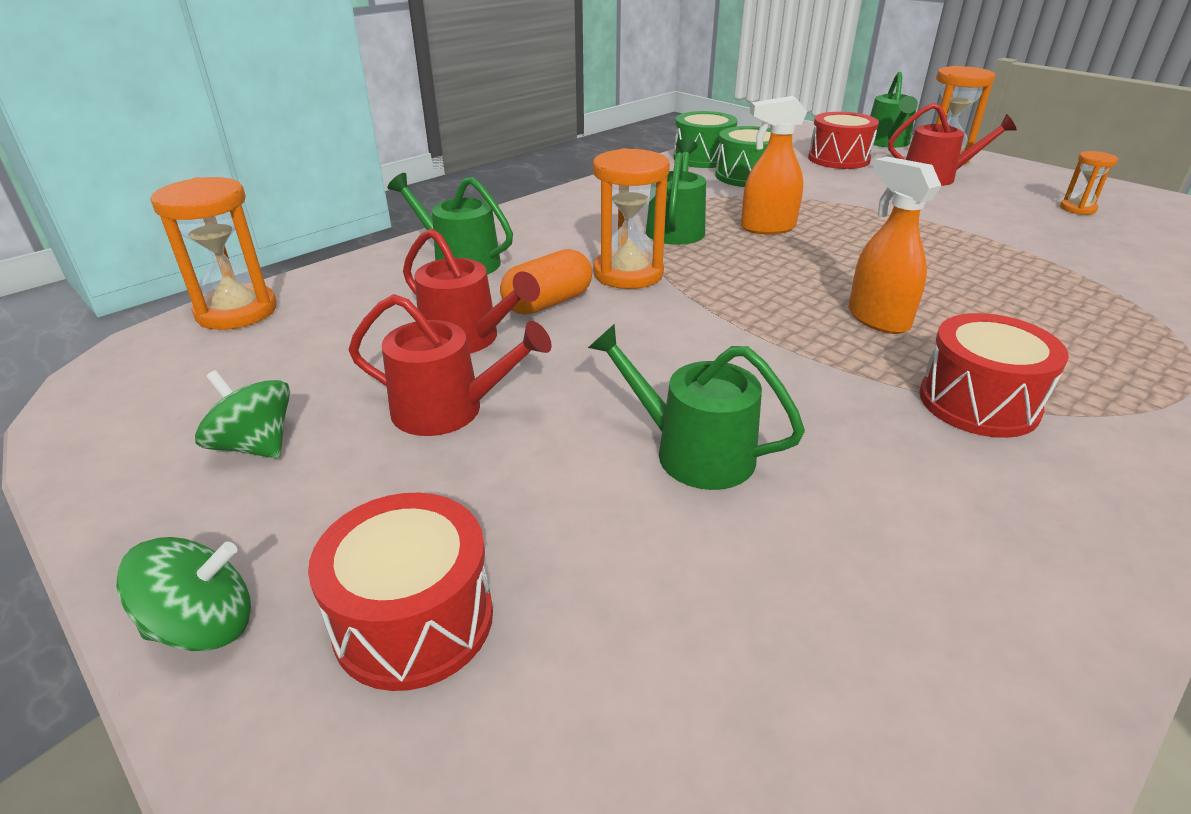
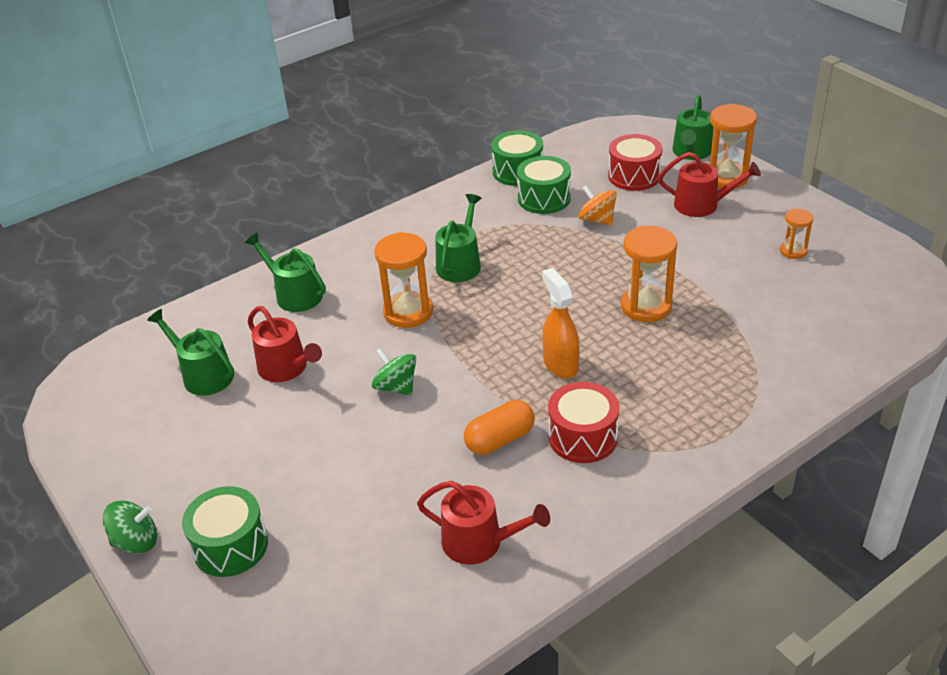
camera: 10 degrees right, 5 degrees up
(237, 311) = (144, 337): orange hourglass -> orange hourglass (646, 306)
(255, 445) = (157, 442): green spinning top -> green spinning top (396, 387)
(414, 620) = (230, 546): red drum -> green drum
(448, 410) = (266, 424): red watering can -> red watering can (479, 542)
(548, 303) = (345, 338): orange capsule -> orange capsule (500, 439)
(693, 452) = (396, 462): green watering can -> green watering can (203, 375)
(767, 228) = (530, 265): orange spray bottle -> none
(822, 190) = (597, 220): none -> orange spinning top

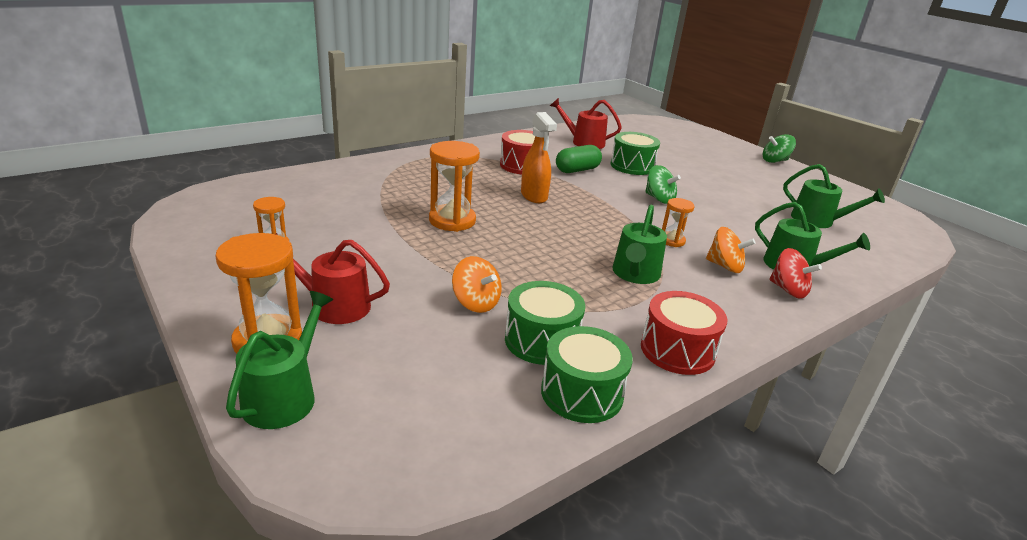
camera: 175 degrees right, 10 degrees down
(230, 546) = (720, 154): green drum -> green drum (632, 166)
(286, 368) = (753, 217): red watering can -> none
(322, 265) = (788, 290): none -> red spinning top
(367, 285) = (725, 266): none -> orange spinning top
(408, 312) = (672, 241): orange hourglass -> orange hourglass, size x0.55
(500, 439) = (577, 170): orange capsule -> green capsule
(634, 176) = (402, 361): red drum -> red drum (677, 350)

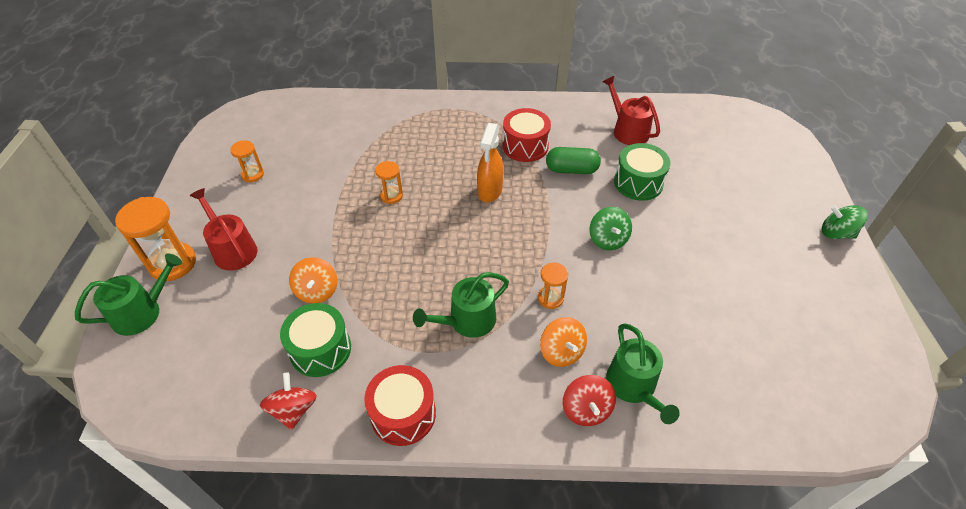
camera: 40 degrees right, 20 degrees up
(452, 220) = (391, 196): orange hourglass -> orange hourglass, size x0.55
(582, 393) = (293, 410): green drum -> red spinning top
(817, 221) = (755, 343): green watering can -> none

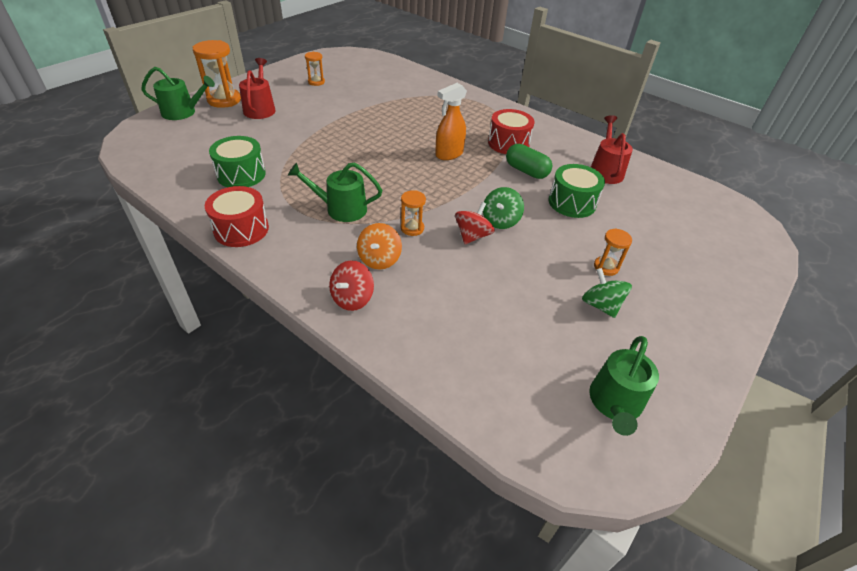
camera: 35 degrees right, 5 degrees down
(293, 410) = (191, 192): red spinning top -> red spinning top (472, 236)
(317, 291) = (276, 148): orange spinning top -> none
(391, 196) = (381, 127): orange hourglass -> orange hourglass (606, 267)
(633, 386) = (403, 308): green watering can -> green watering can (615, 403)
(836, 233) = (727, 326): green spinning top -> green spinning top (600, 305)

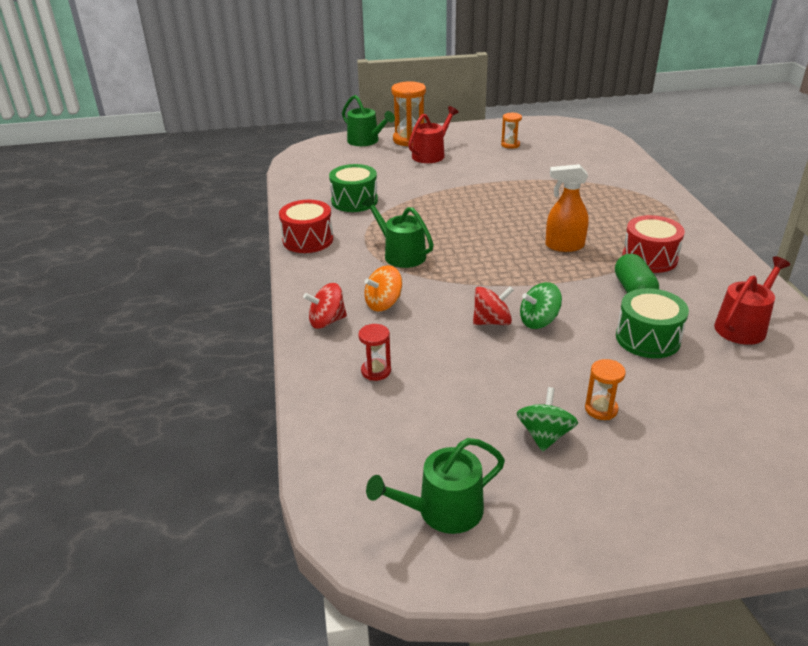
camera: 45 degrees right, 10 degrees down
(412, 228) = (442, 293): orange hourglass -> none
(443, 321) = (376, 371): none -> red hourglass

